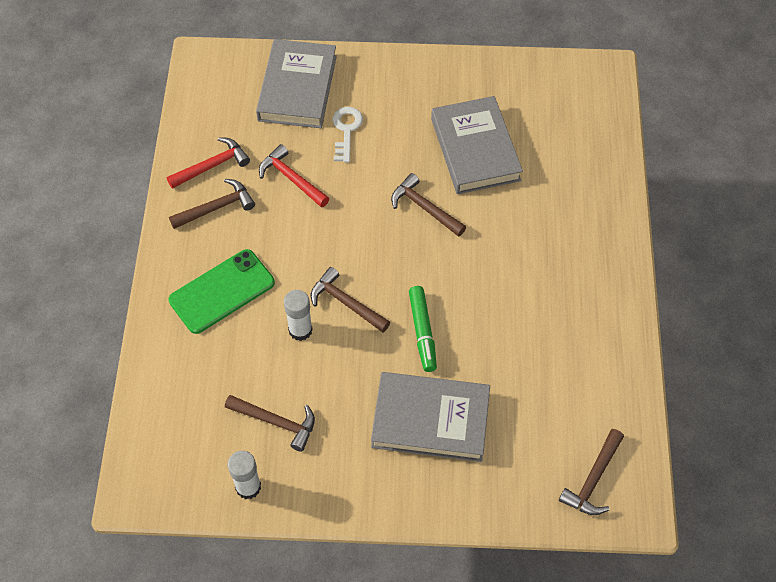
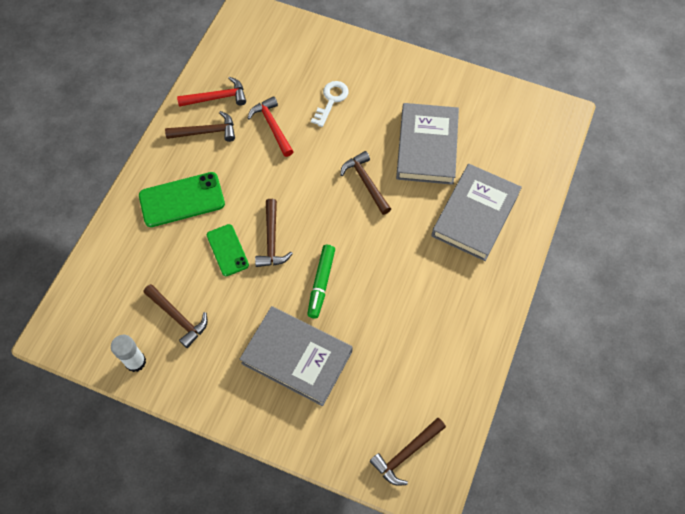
camera: 20 degrees right, 5 degrees up
(297, 88) = (307, 55): grey book -> grey book (475, 214)
(300, 330) = (227, 250): white glue stick -> green phone
(346, 303) = (272, 240): brown hammer -> brown hammer turned 150 degrees counterclockwise

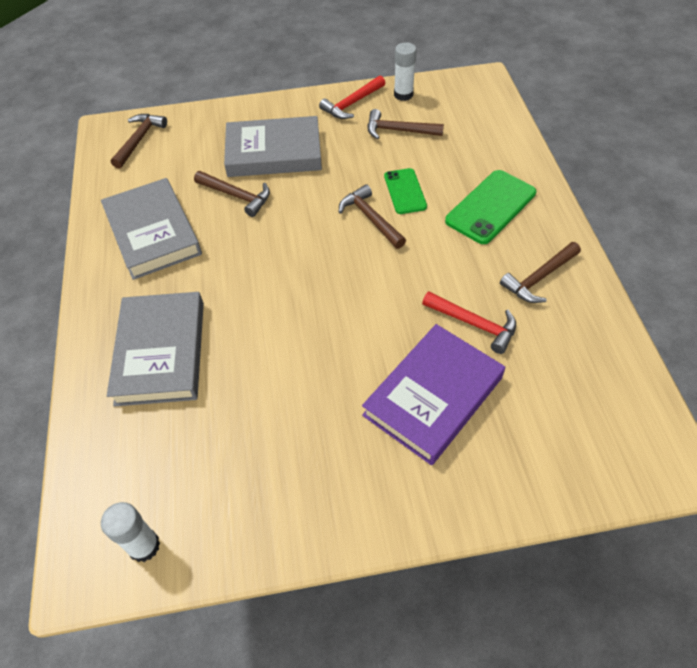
camera: 150 degrees right, 10 degrees down
(217, 98) = (570, 321): red hammer -> red hammer (352, 104)
(227, 250) = (405, 191): green phone -> green phone turned 45 degrees clockwise
(321, 283) = (293, 209): green marker -> none
(331, 100) = (433, 396): white key -> purple book
(366, 182) = (314, 320): brown hammer -> brown hammer (237, 196)
(426, 147) = (266, 403): grey book -> grey book (153, 232)
(527, 110) = (144, 546): none -> white glue stick

